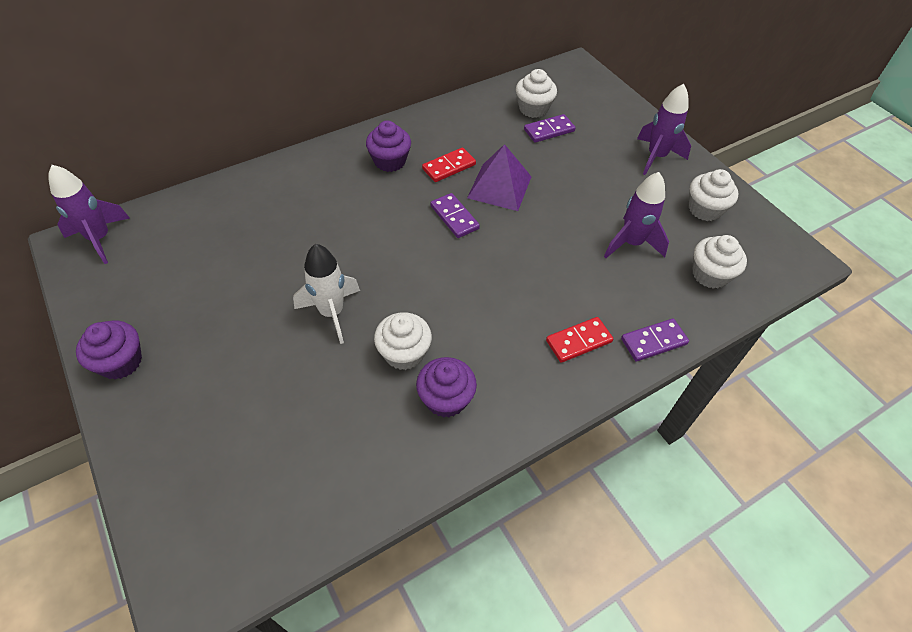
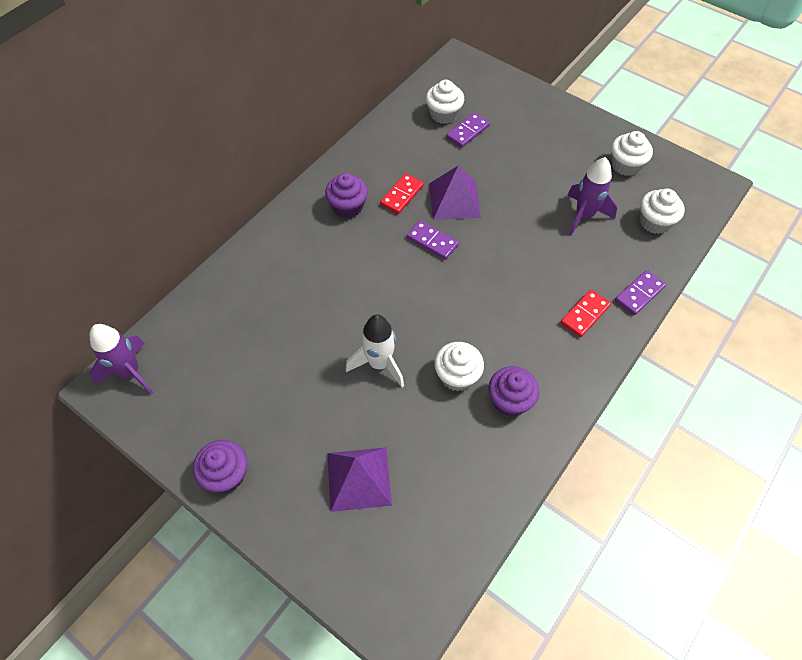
camera: 20 degrees left, 5 degrees up
(242, 416) = (358, 479): none -> purple pyramid
(656, 157) = (566, 129): purple rocket -> none

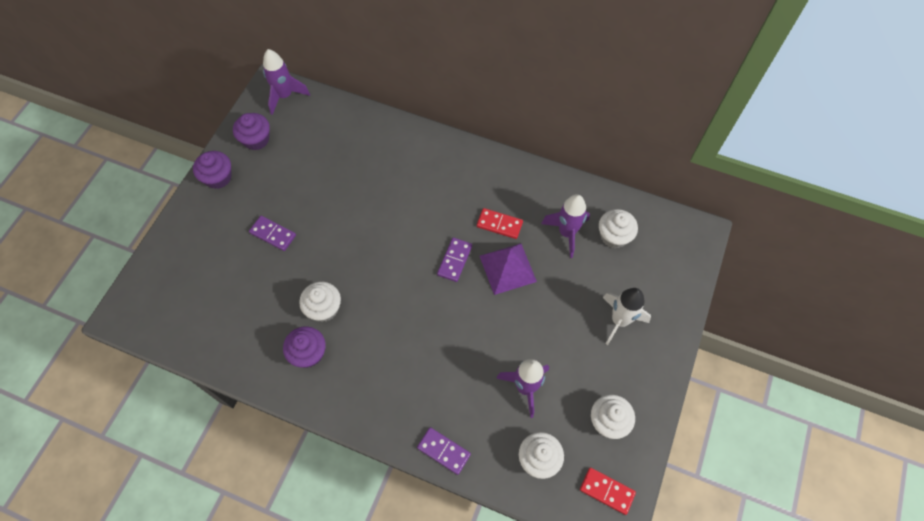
camera: 75 degrees right, 5 degrees up
(347, 207) = (473, 186): purple cupcake -> purple cupcake (256, 139)
(358, 479) = (226, 260): purple pyramid -> none
(379, 364) = (323, 249): white rocket -> white rocket (619, 320)
(429, 146) = (566, 233): none -> purple rocket
(468, 132) = (598, 262): purple domino -> purple domino (273, 234)
(585, 314) = (408, 403): red domino -> red domino (607, 491)

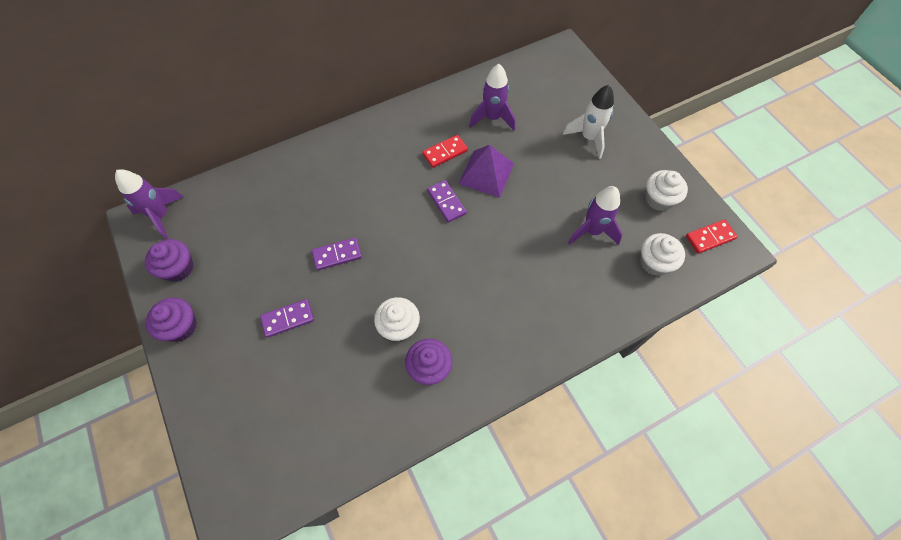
camera: 50 degrees left, 0 degrees up
(443, 451) = (600, 323): purple domino -> purple domino (337, 255)
(614, 236) = (521, 94): white cupcake -> none

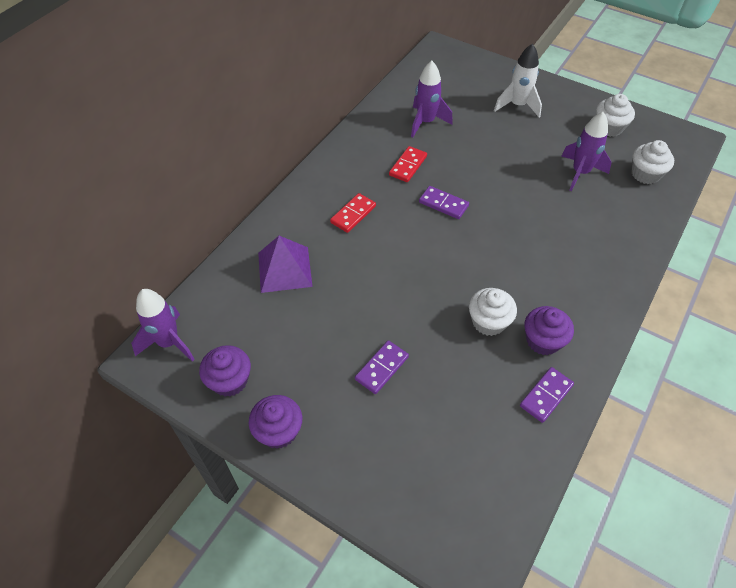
camera: 30 degrees left, 10 degrees down
(337, 255) = (382, 292): purple domino -> purple domino (546, 396)
(486, 173) = (457, 167): purple pyramid -> purple pyramid (284, 269)
(710, 237) = (668, 139): red domino -> red domino (353, 214)

